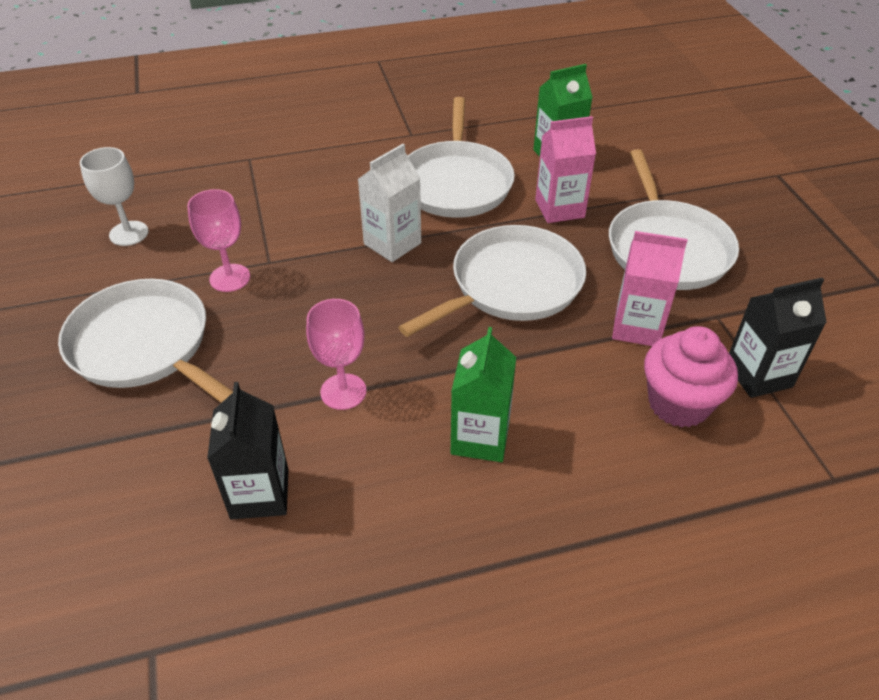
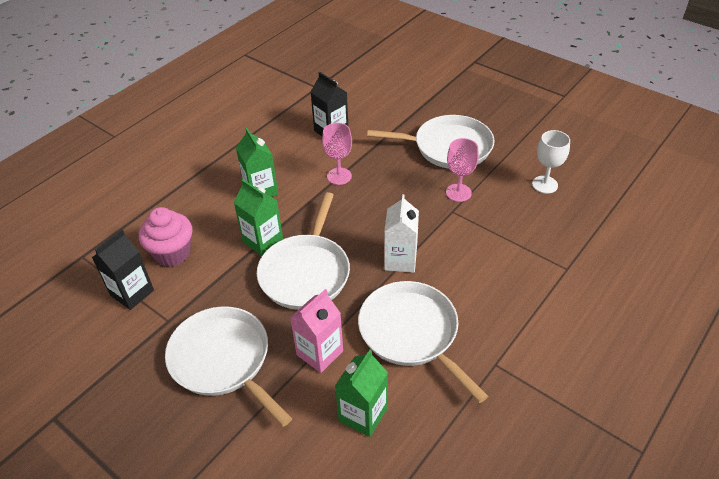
camera: 145 degrees right, 0 degrees up
(536, 352) = (263, 241): none -> green carton
(637, 327) = (215, 285): pink carton -> none

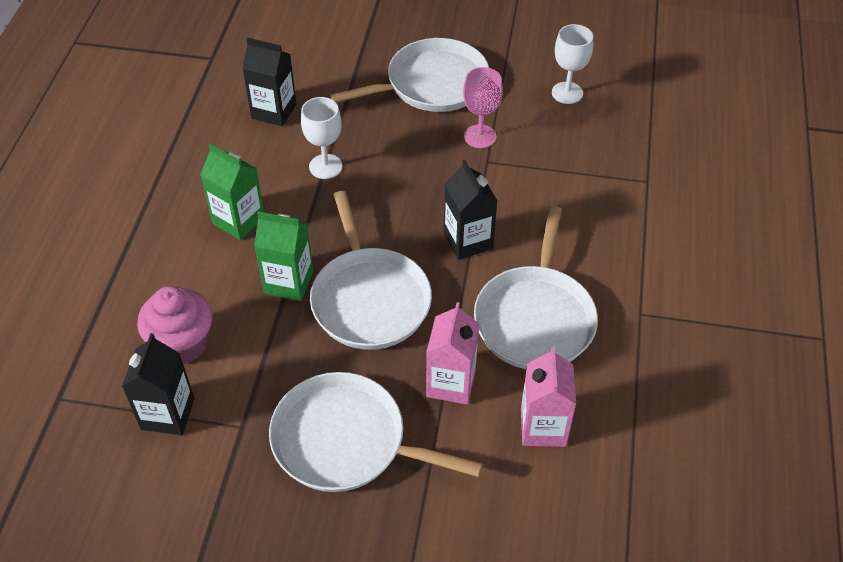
camera: 30 degrees left, 5 degrees up
(339, 176) = (325, 166): pink goblet -> white goblet
(363, 415) = (543, 427): green carton -> pink carton
(400, 260) = (468, 241): white carton -> black carton
(412, 333) = (535, 318): white pan -> white pan turned 105 degrees counterclockwise

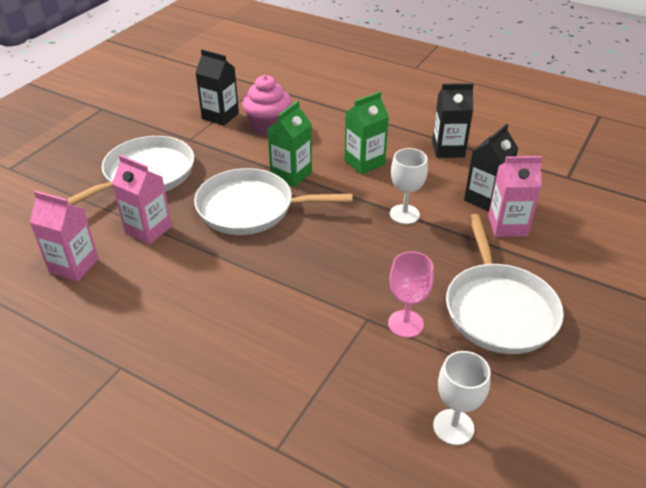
camera: 110 degrees right, 10 degrees down
(313, 91) = (507, 226): none -> pink carton
(468, 241) = (275, 276): black carton -> black carton (448, 149)
(535, 318) = (169, 293): white pan -> none

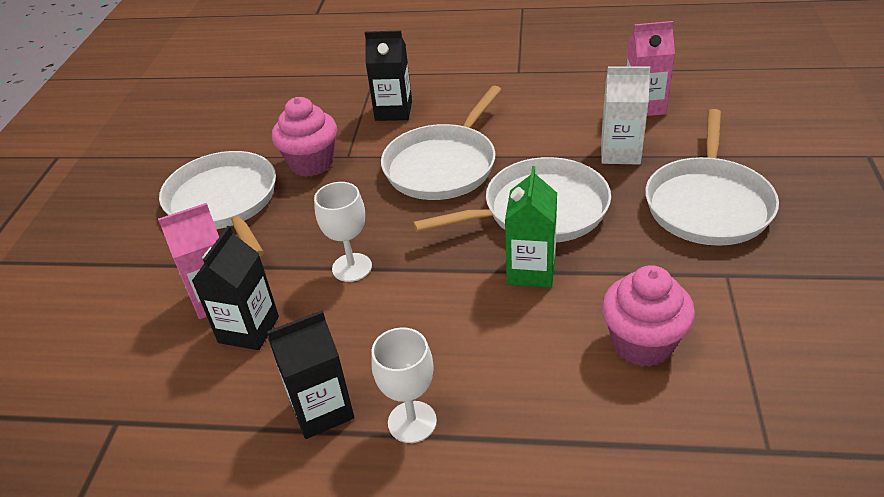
camera: 160 degrees right, 0 degrees up
(148, 230) = (620, 153): pink carton -> white carton
(220, 116) = (740, 336): black carton -> black carton (393, 111)
(289, 273) = (443, 165): none -> white pan
(364, 162) = (444, 329): green carton -> none
(405, 324) = (311, 163): pink goblet -> pink cupcake
(453, 427) = (256, 118): white goblet -> white goblet (412, 422)

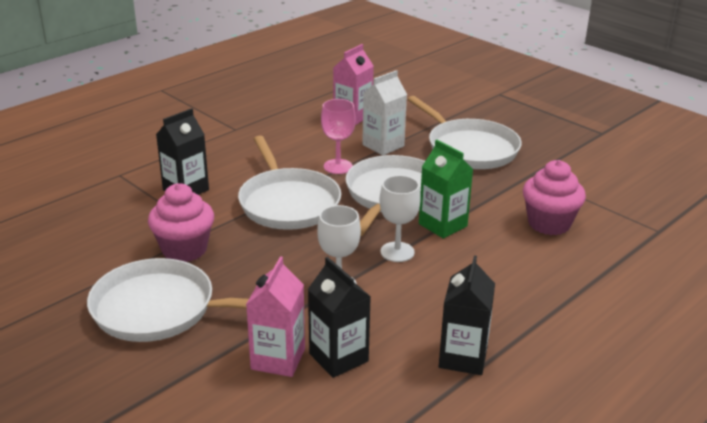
camera: 55 degrees left, 10 degrees down
(412, 422) = (516, 326): white goblet -> white goblet (397, 252)
(541, 153) = (338, 166): none -> pink goblet

